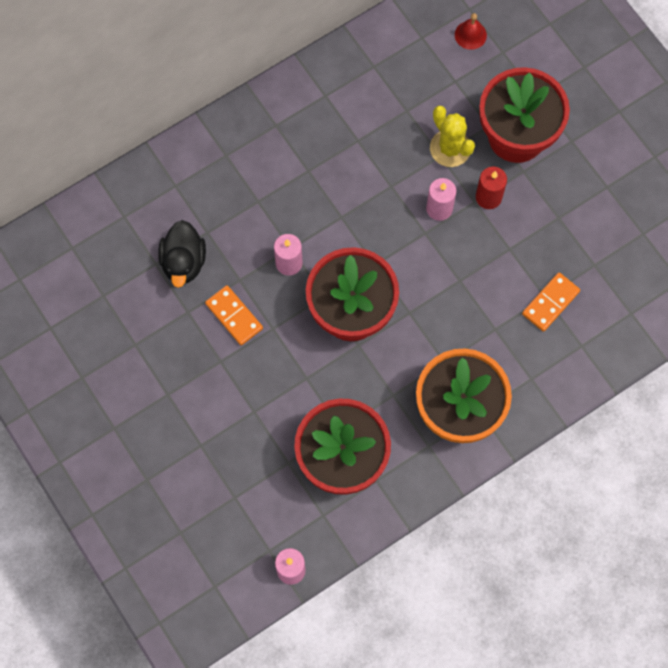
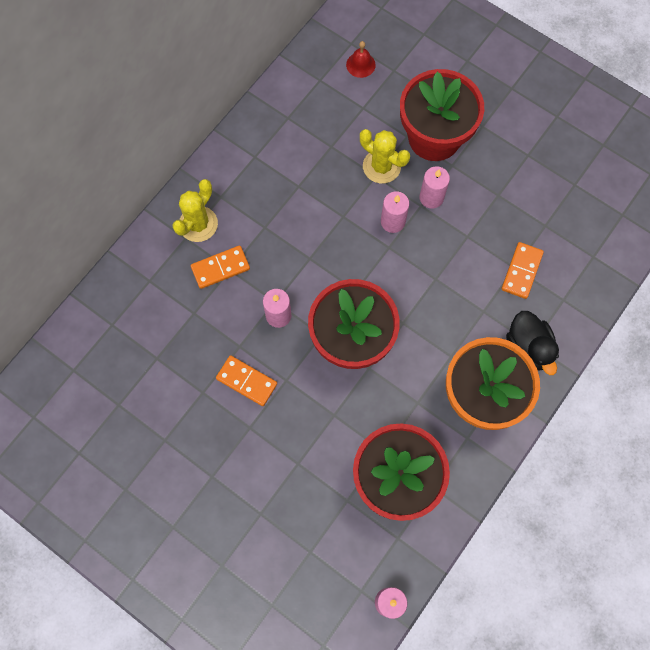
camera: 20 degrees left, 0 degrees up
(184, 262) = (182, 348): black duck -> black duck (528, 348)
(243, 145) = (198, 224): none -> yellow cactus
(249, 197) = (220, 268): none -> orange domino
(488, 197) = (431, 197): red candle -> pink candle

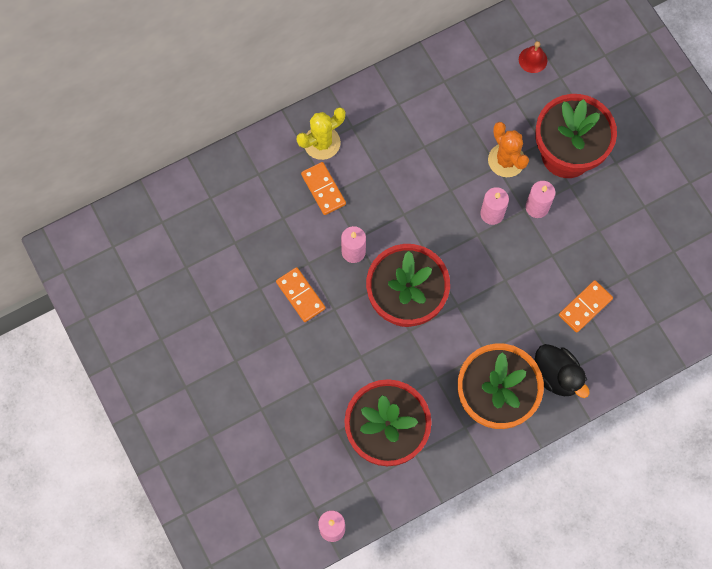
camera: 25 degrees right, 0 degrees up
(220, 268) = (323, 189): orange domino -> orange domino turned 60 degrees clockwise
(381, 166) = (506, 160): yellow cactus -> orange cactus
(528, 348) = (556, 376): black duck -> black duck turned 45 degrees counterclockwise

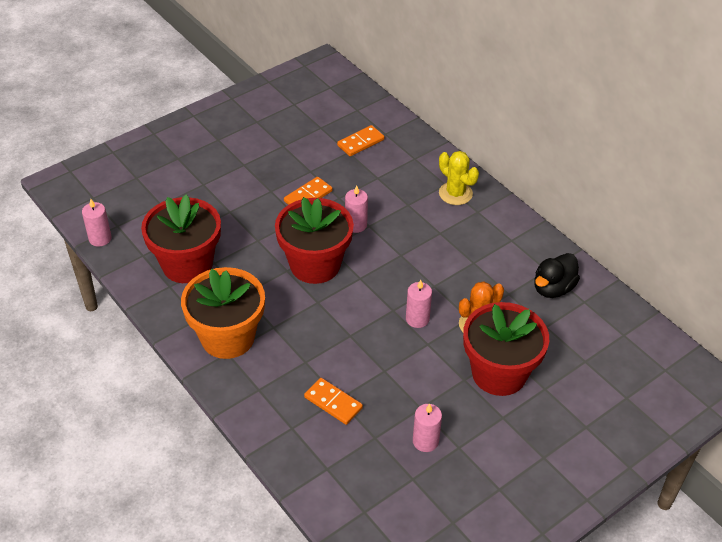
camera: 80 degrees right, 25 degrees down
(323, 189) = (411, 199): orange domino -> orange domino (360, 142)
(533, 60) = (596, 336): red bell -> none
(537, 207) = (433, 354): pink candle -> pink candle (425, 441)
(556, 376) = (256, 385): black duck -> black duck (553, 288)

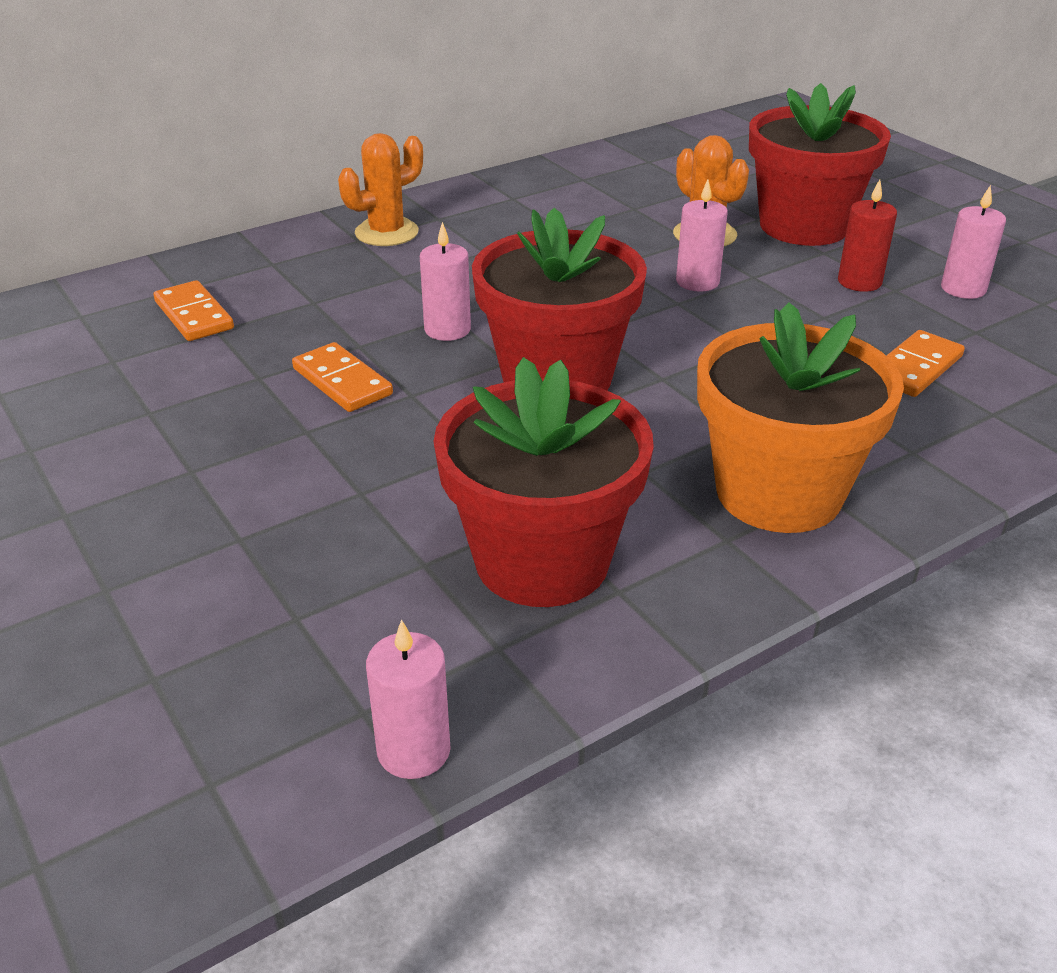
camera: 85 degrees left, 10 degrees down
(427, 392) = (859, 282): none -> red candle
(455, 193) = (386, 233): yellow cactus -> orange cactus
(553, 288) = (622, 178): black duck -> none

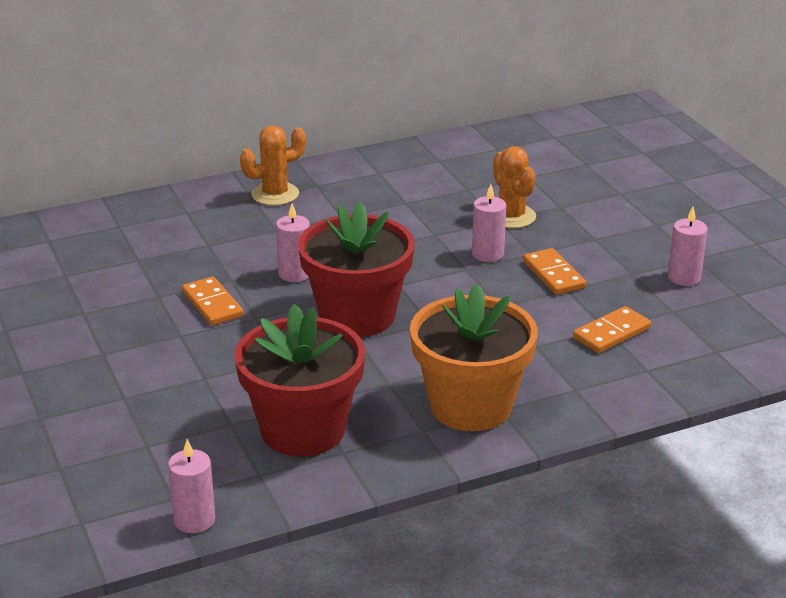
camera: 10 degrees right, 5 degrees down
(193, 315) = (124, 247): orange domino -> orange domino (553, 275)
(803, 226) = (591, 216): red flower pot -> none
(859, 282) = (608, 265): red candle -> none

